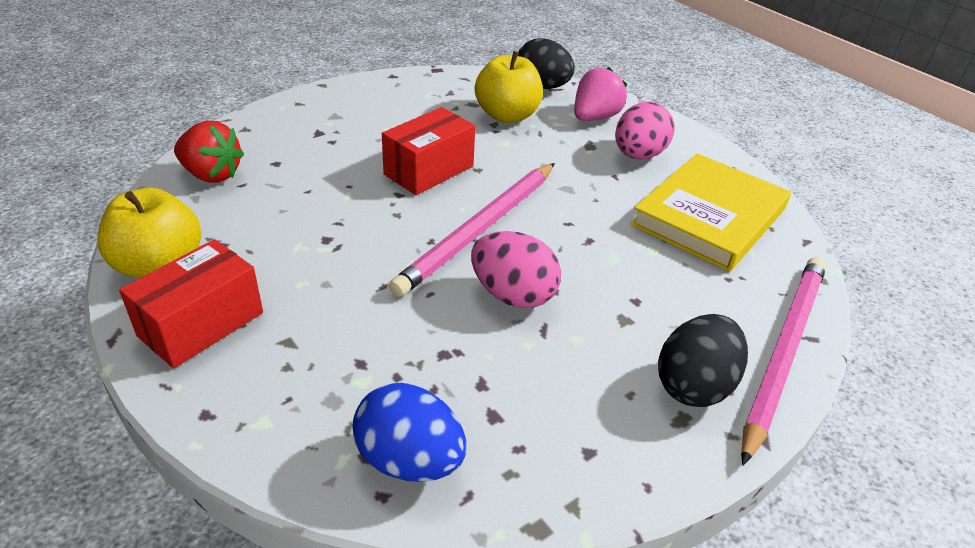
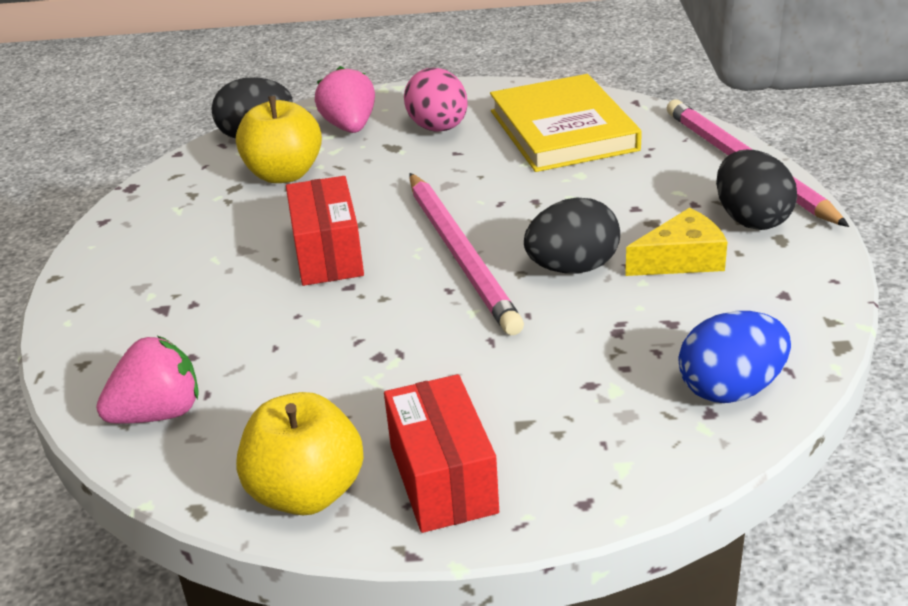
camera: 50 degrees left, 5 degrees down
(211, 175) = (158, 413): red strawberry -> pink strawberry
(513, 295) = (572, 268): pink egg -> black egg
(583, 358) = (681, 259): none -> yellow cheese

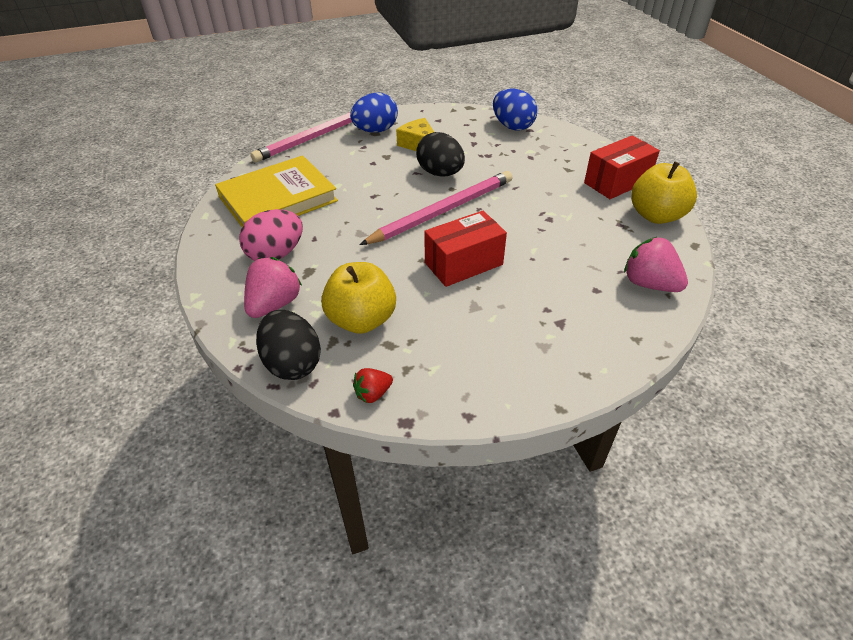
camera: 110 degrees left, 10 degrees up
(179, 173) = (373, 393): none -> red strawberry
(350, 127) = (274, 304): pink strawberry -> pink strawberry turned 150 degrees clockwise
(751, 219) = (375, 131): black egg -> blue egg

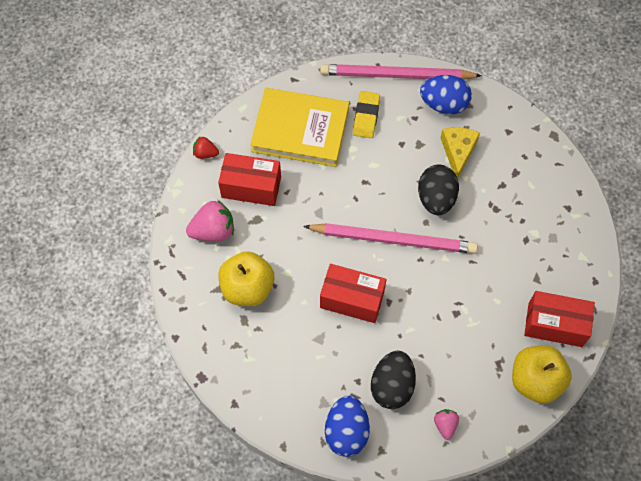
camera: 45 degrees right, 20 degrees up
(276, 254) = (251, 187): pink egg -> red box
(292, 363) = (184, 285): black egg -> black egg (392, 386)
(325, 164) = (366, 116): none -> yellow eraser
(373, 393) = (203, 344): red strawberry -> red strawberry (205, 153)
(512, 126) = (558, 191): blue egg -> blue egg (346, 432)
(649, 284) = (445, 425): pink strawberry -> pink strawberry, size x0.56

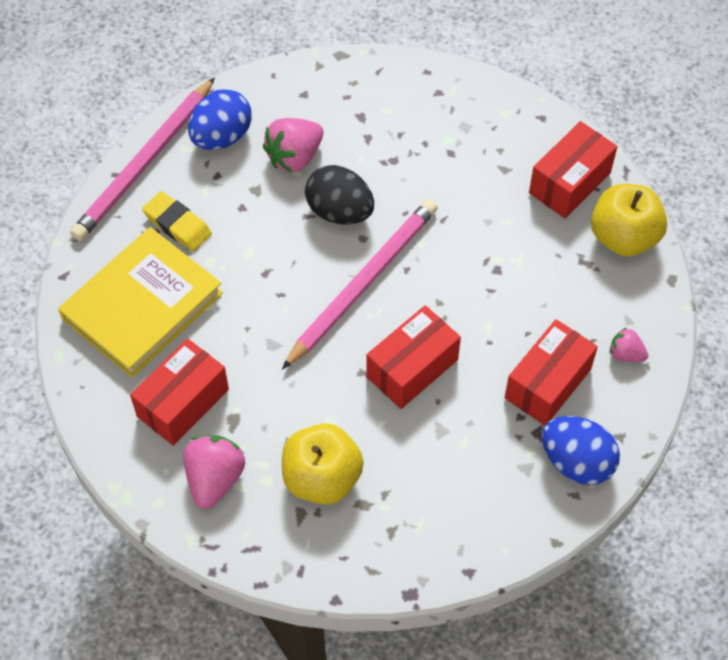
camera: 60 degrees left, 5 degrees down
(205, 153) = (94, 433): red strawberry -> none
(392, 386) = (547, 383): black egg -> red box
(458, 152) = (294, 157): yellow cheese -> pink strawberry

